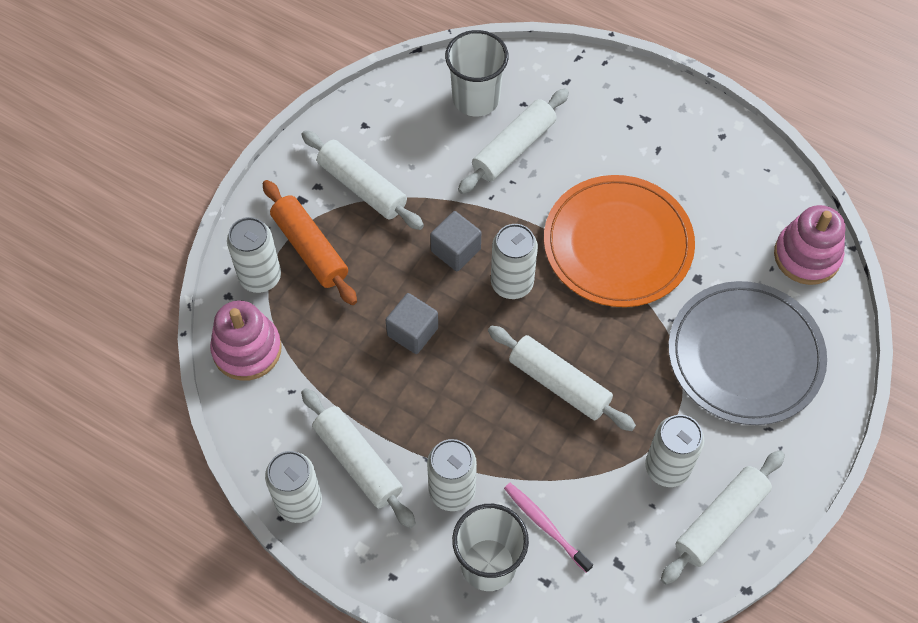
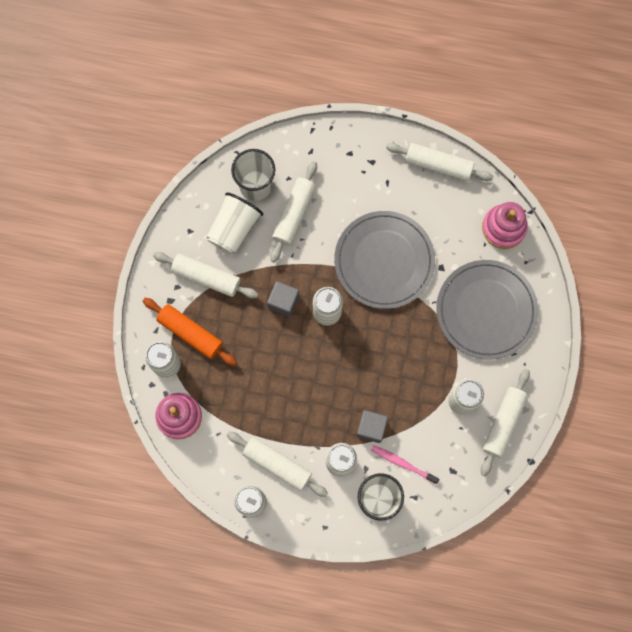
camera: 20 degrees left, 15 degrees up
(412, 332) = (277, 367): grey cube -> grey cube (371, 428)
(425, 141) = (234, 229): none -> white cup
(559, 383) = (380, 369): white rolling pin -> white rolling pin (438, 165)
(618, 244) = (384, 261): orange plate -> grey plate

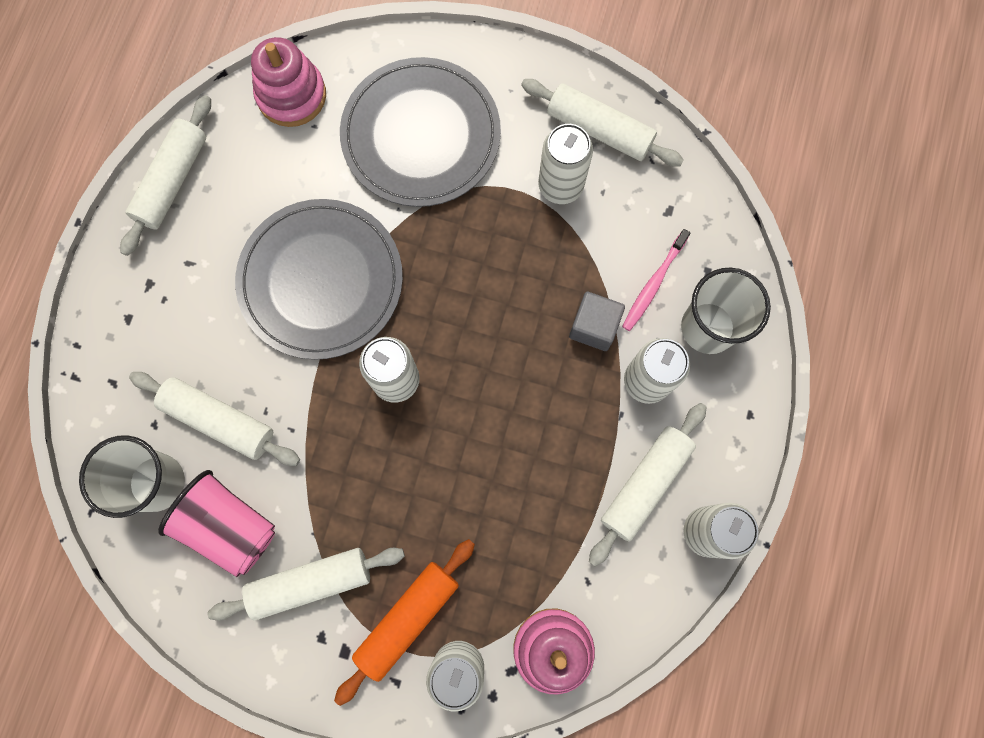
camera: 85 degrees left, 0 degrees up
(206, 277) = (311, 583): white rolling pin -> white rolling pin turned 45 degrees clockwise
(234, 229) = (230, 526): white cup -> pink cup
(283, 301) = (369, 451): grey cube -> none

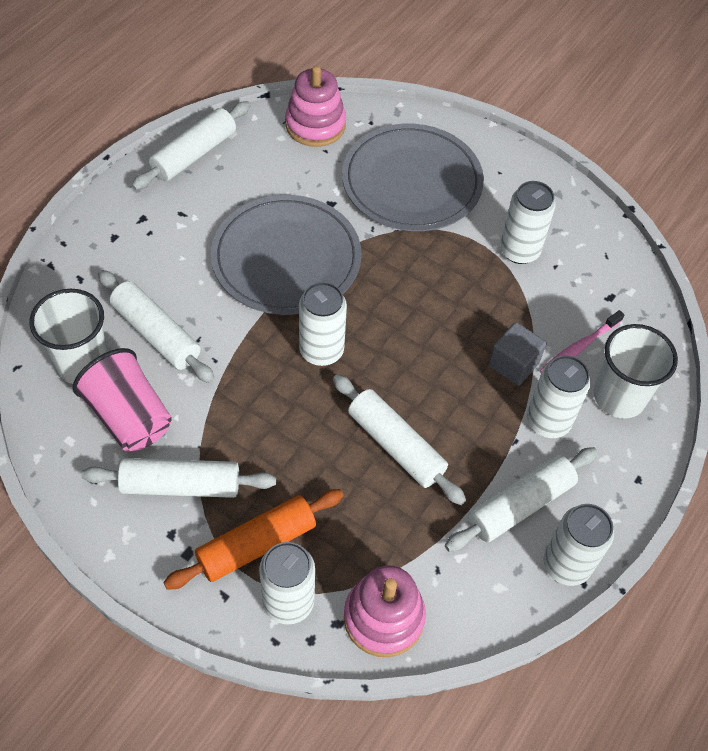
camera: 15 degrees right, 20 degrees down
(599, 130) = (567, 221): white rolling pin -> white rolling pin (396, 445)

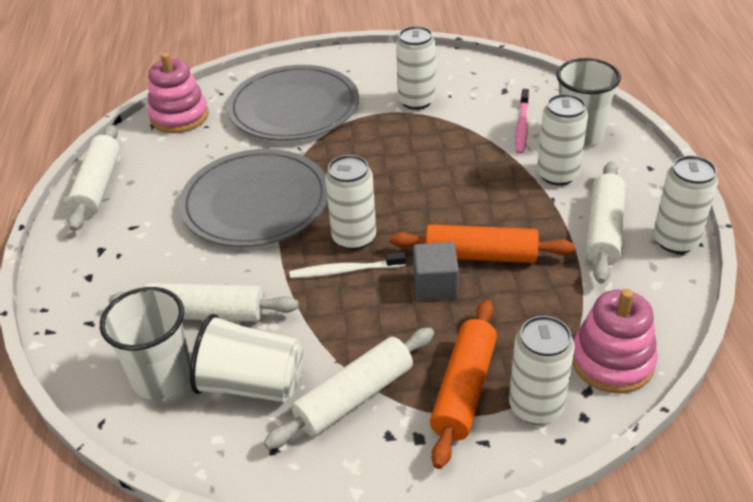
camera: 35 degrees left, 15 degrees down
(129, 417) = (252, 383): pink cup -> white cup
(283, 375) = (344, 271): none -> white toothbrush
(396, 445) = (480, 255): white rolling pin -> orange rolling pin
(513, 364) = (494, 160): grey cube -> grey cube (435, 286)

